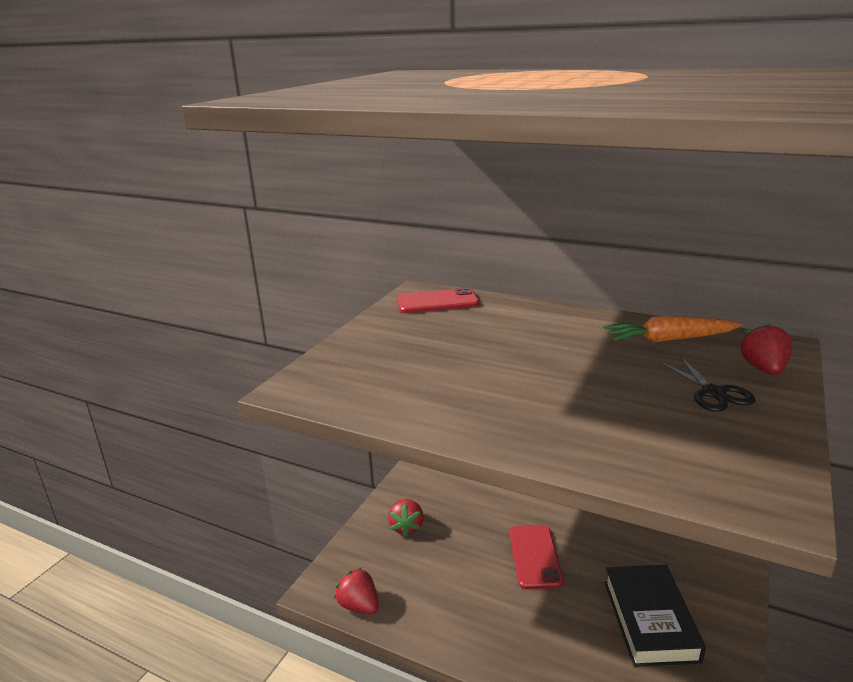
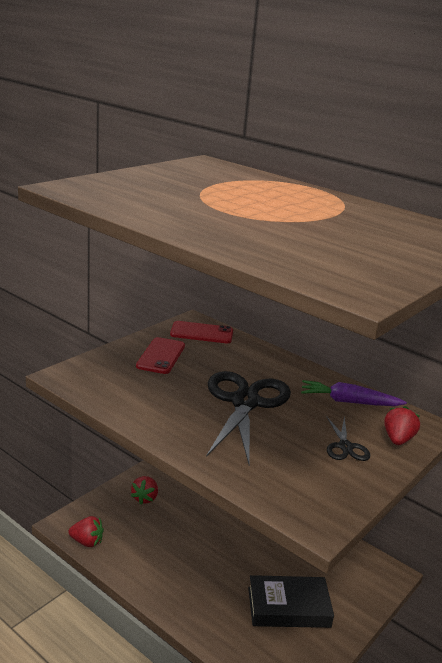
camera: 10 degrees right, 0 degrees up
(359, 606) = (87, 542): red strawberry -> red strawberry turned 135 degrees clockwise
(535, 556) = (228, 543): red phone -> red phone (161, 356)
(549, 369) = (245, 403): none -> black scissors
(650, 620) = (288, 607): black book -> black book turned 75 degrees clockwise
(669, 340) = (349, 402): orange carrot -> purple carrot

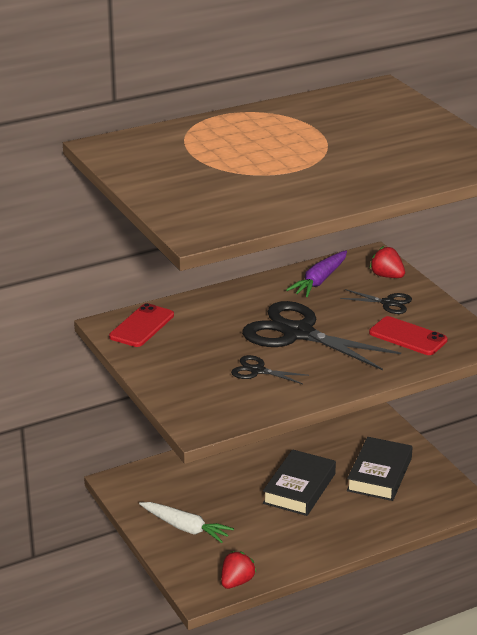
camera: 65 degrees left, 5 degrees up
(145, 498) = (185, 528): red strawberry -> white carrot
(161, 356) = (183, 361): red phone -> red phone (408, 337)
(167, 391) = (257, 370): none -> black scissors
(233, 554) = (299, 488): none -> black book

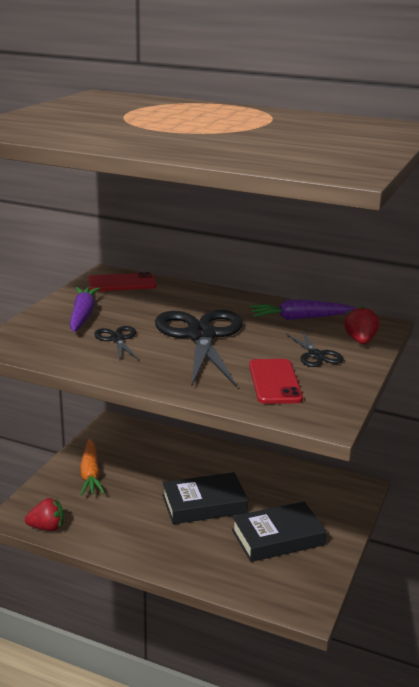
camera: 50 degrees right, 5 degrees down
(185, 528) = (90, 474): white carrot -> orange carrot
(189, 369) = (83, 315): none -> purple carrot

